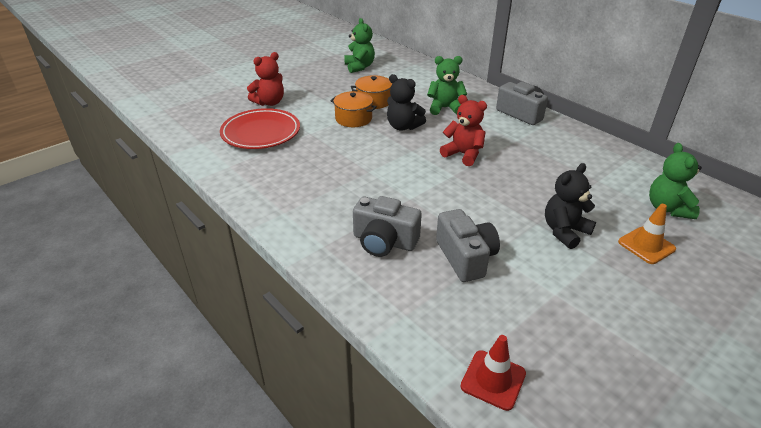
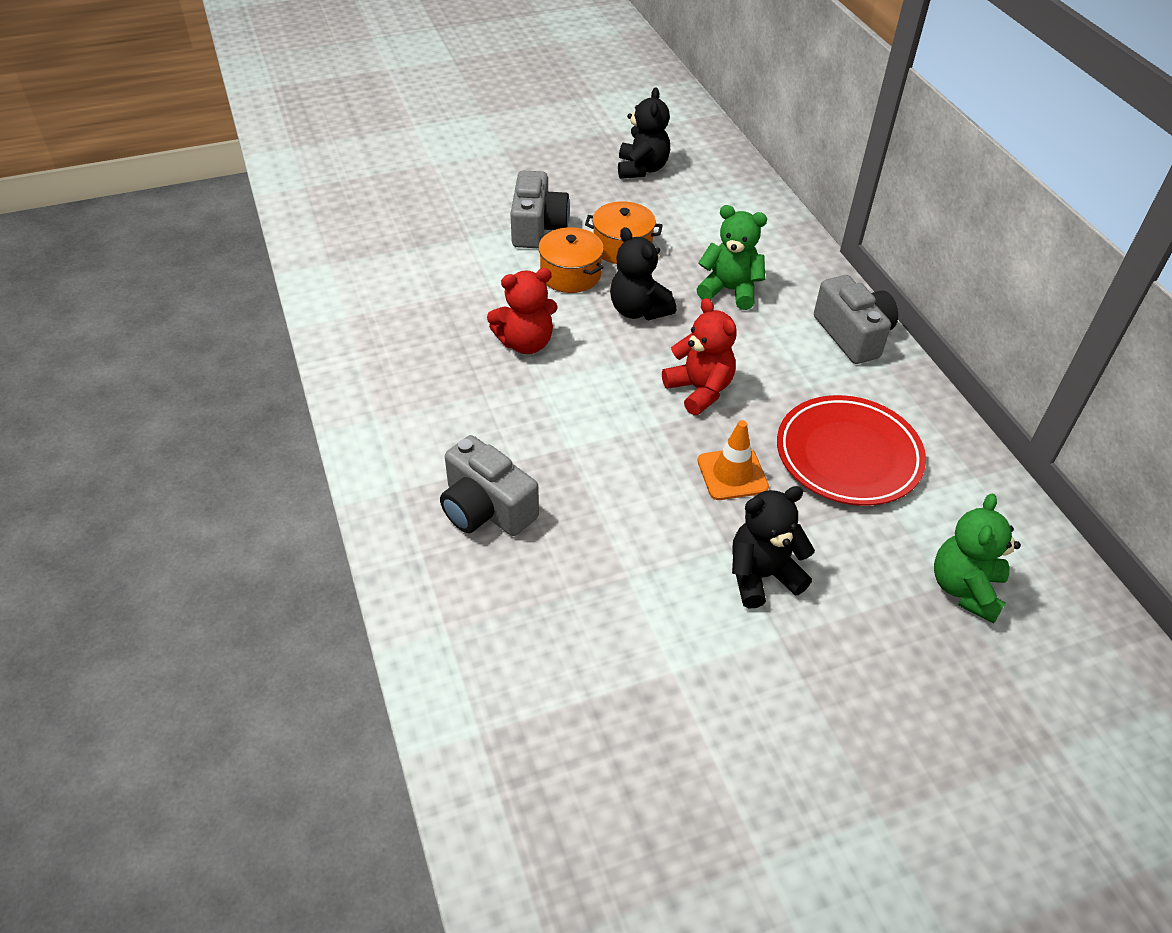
camera: 20 degrees right, 10 degrees up
(261, 133) = (419, 267): red plate -> red plate (848, 455)
(269, 102) = (461, 210): red teddy bear -> red teddy bear (525, 343)
(359, 67) = (642, 169): green teddy bear -> black teddy bear
(465, 257) = (584, 571): grey camera -> grey camera (537, 227)
(493, 380) = (500, 762): red traffic cone -> none
(646, 245) = (874, 641): orange traffic cone -> orange traffic cone (732, 474)

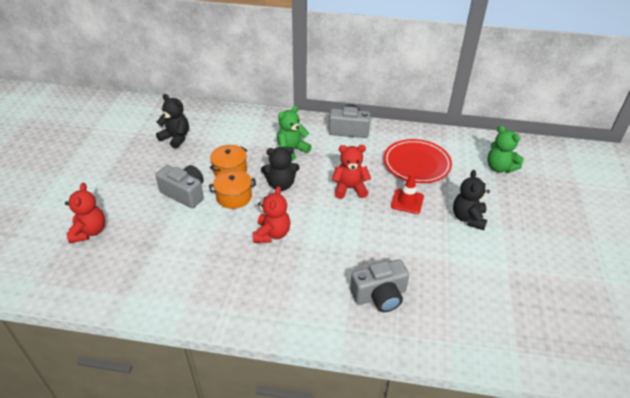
camera: 60 degrees left, 5 degrees down
(406, 185) = (89, 232): none -> red teddy bear
(732, 474) = (407, 201): orange traffic cone -> red traffic cone

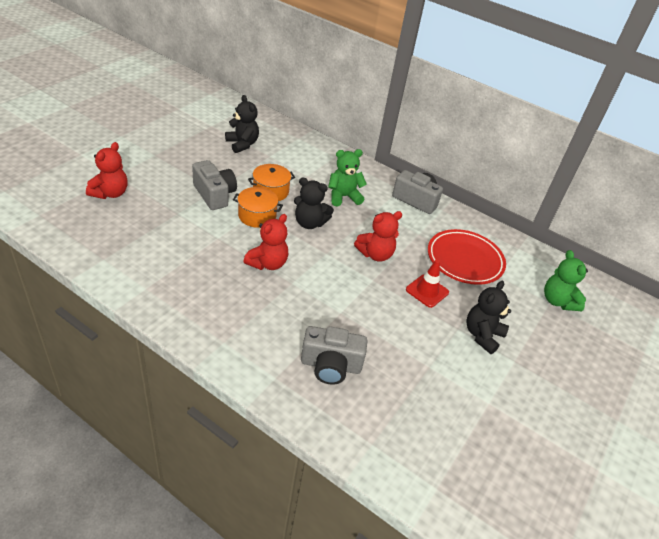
camera: 20 degrees right, 0 degrees up
(349, 188) = (375, 254): red teddy bear -> red teddy bear turned 135 degrees clockwise

